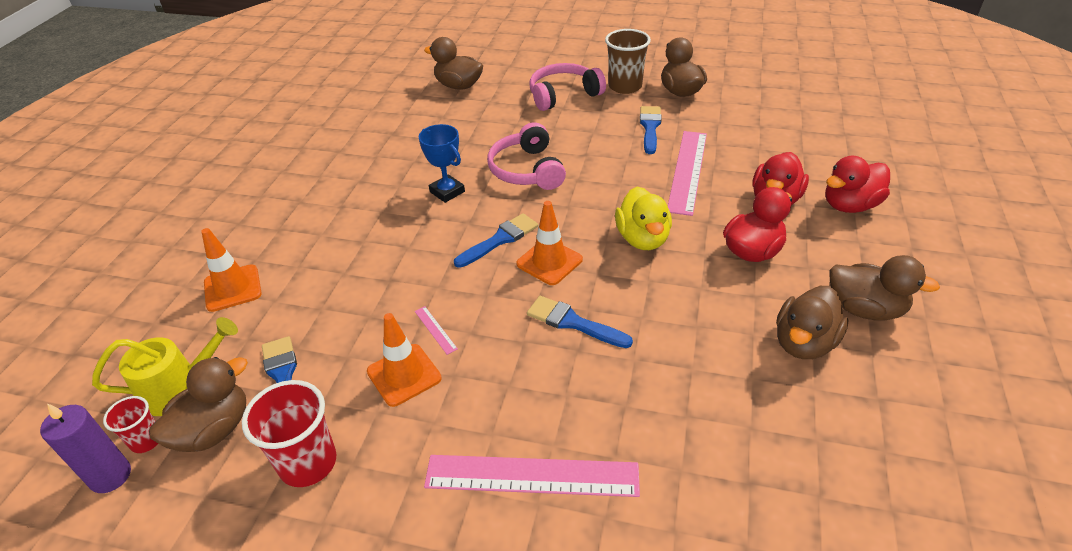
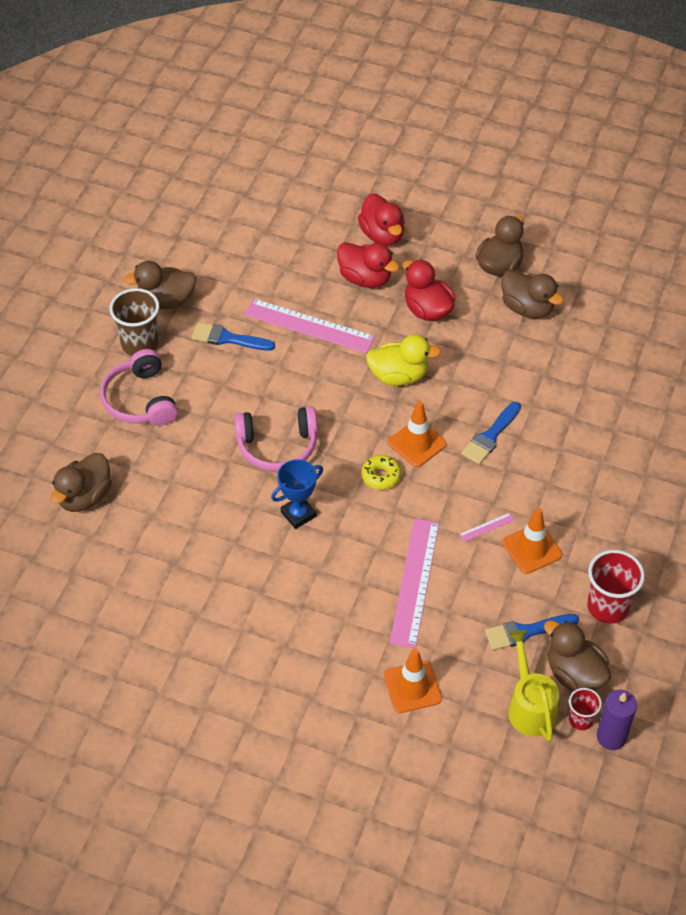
camera: 85 degrees left, 10 degrees up
(500, 240) = (381, 476): blue brush -> yellow donut
(532, 476) = (626, 476): pink ruler -> pink ruler (415, 582)

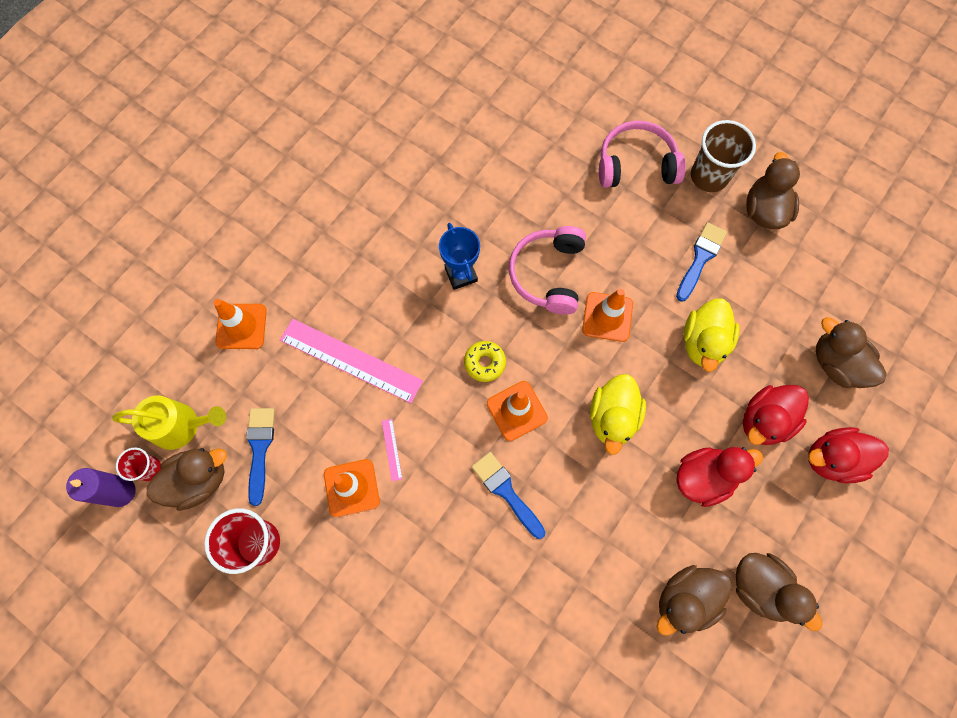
camera: 105 degrees right, 20 degrees up
(85, 497) = (532, 101): brown duck -> brown duck (836, 364)
(306, 395) = (607, 317): none -> orange traffic cone
(309, 325) = (703, 342): pink ruler -> yellow duck

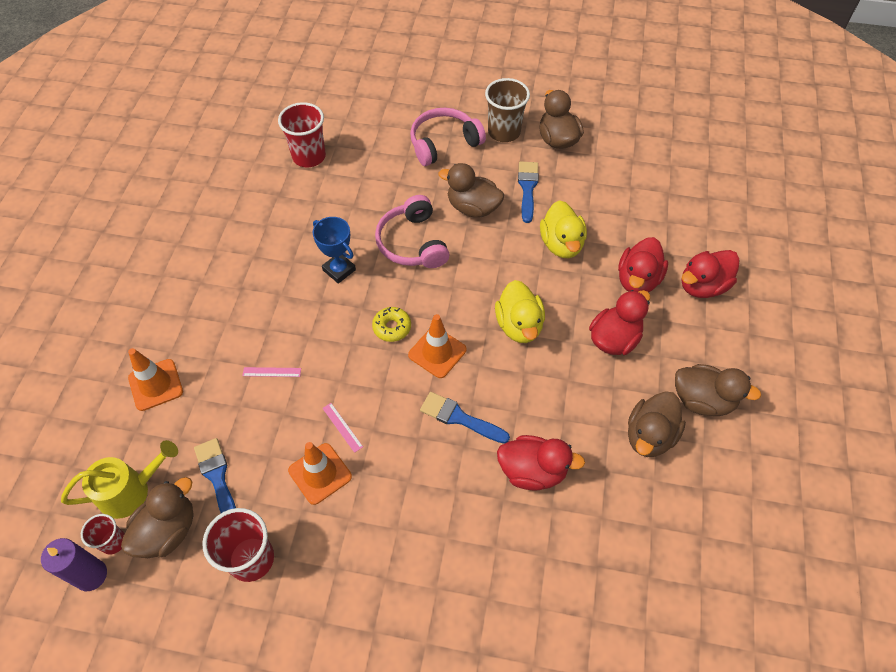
camera: 25 degrees left, 15 degrees down
(350, 360) = (272, 372): pink ruler -> pink ruler, size x0.40
(487, 124) = (309, 156): none -> red cup
(550, 580) = (532, 471): none -> red duck
(607, 317) = (476, 255): orange traffic cone -> none
(836, 364) = (668, 221): brown duck -> brown duck (473, 208)

